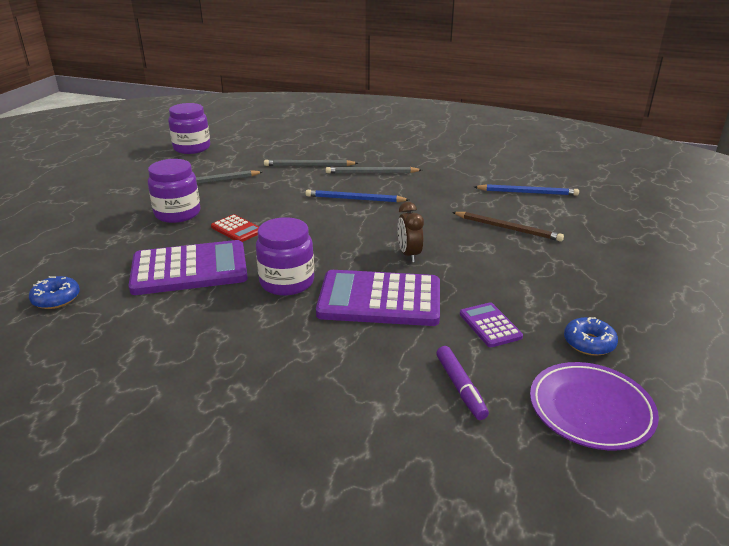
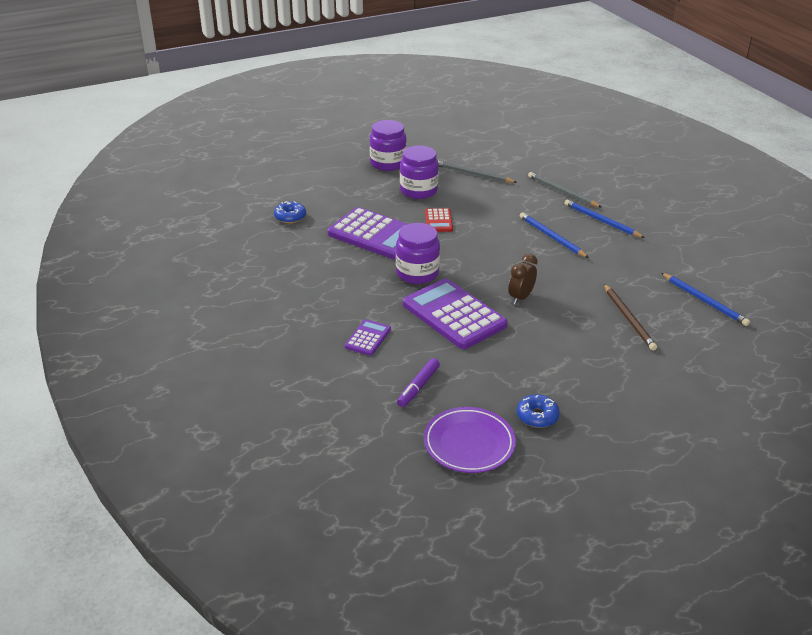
camera: 45 degrees right, 5 degrees up
(192, 148) = (499, 137): purple jar -> purple jar (388, 163)
(372, 173) = (601, 221): grey pencil -> blue pencil
(490, 325) = (494, 369): purple calculator -> purple calculator (368, 338)

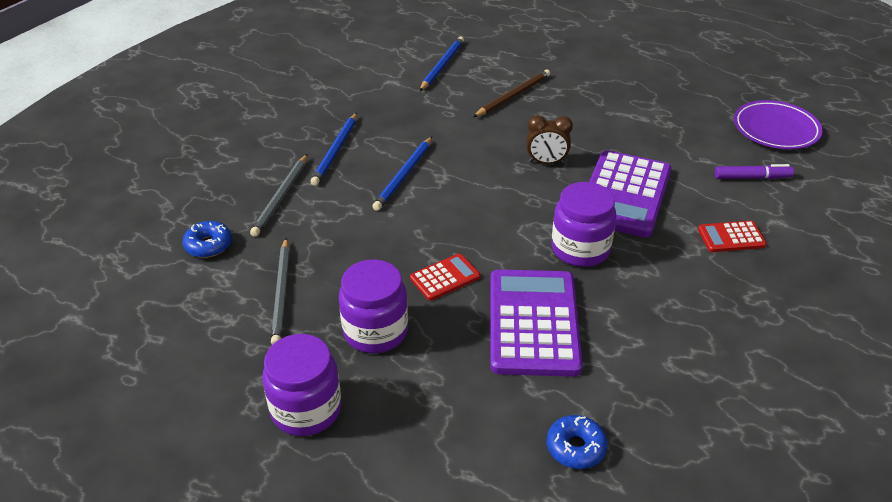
camera: 120 degrees left, 5 degrees up
(368, 338) = (731, 237): purple calculator -> red calculator
(537, 416) = (701, 107): blue donut -> blue donut (208, 245)

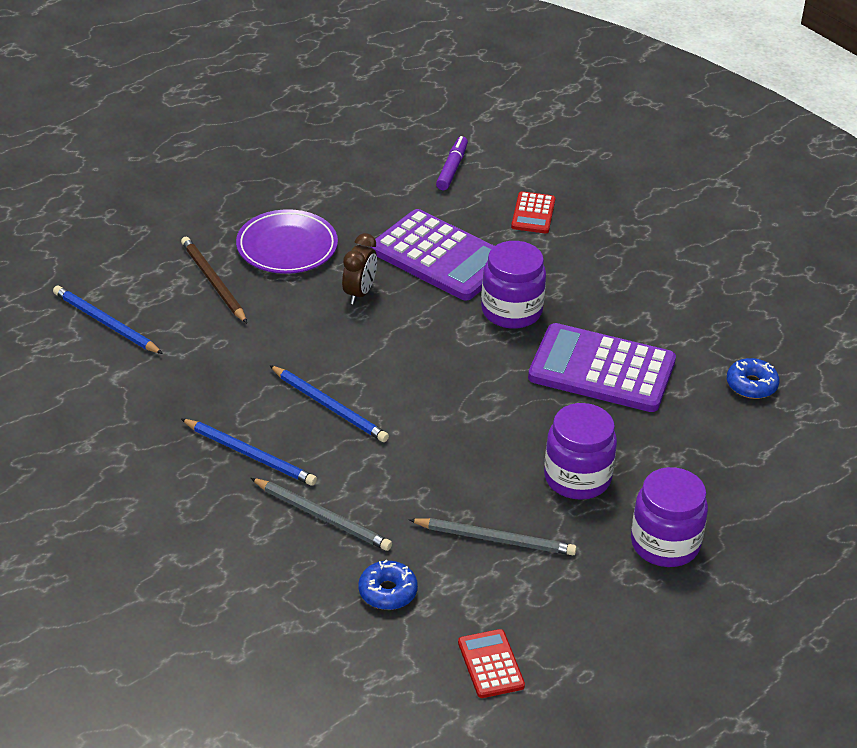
camera: 75 degrees left, 0 degrees up
(445, 277) = (517, 413): red calculator -> red calculator (490, 664)
(775, 129) = (382, 125): purple plate -> purple plate (287, 247)

